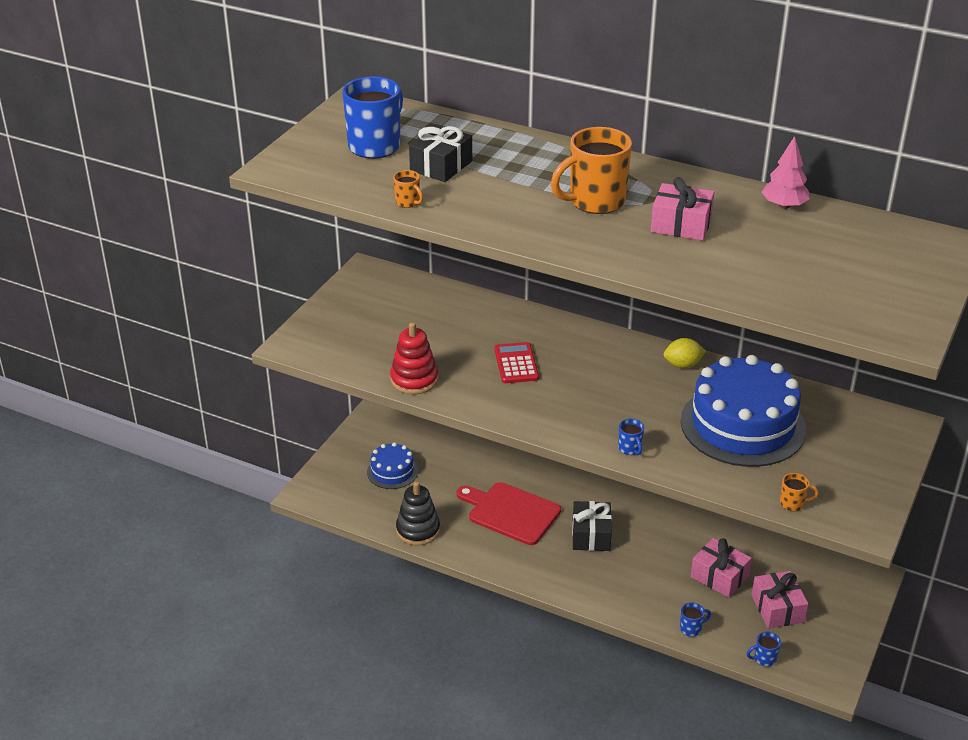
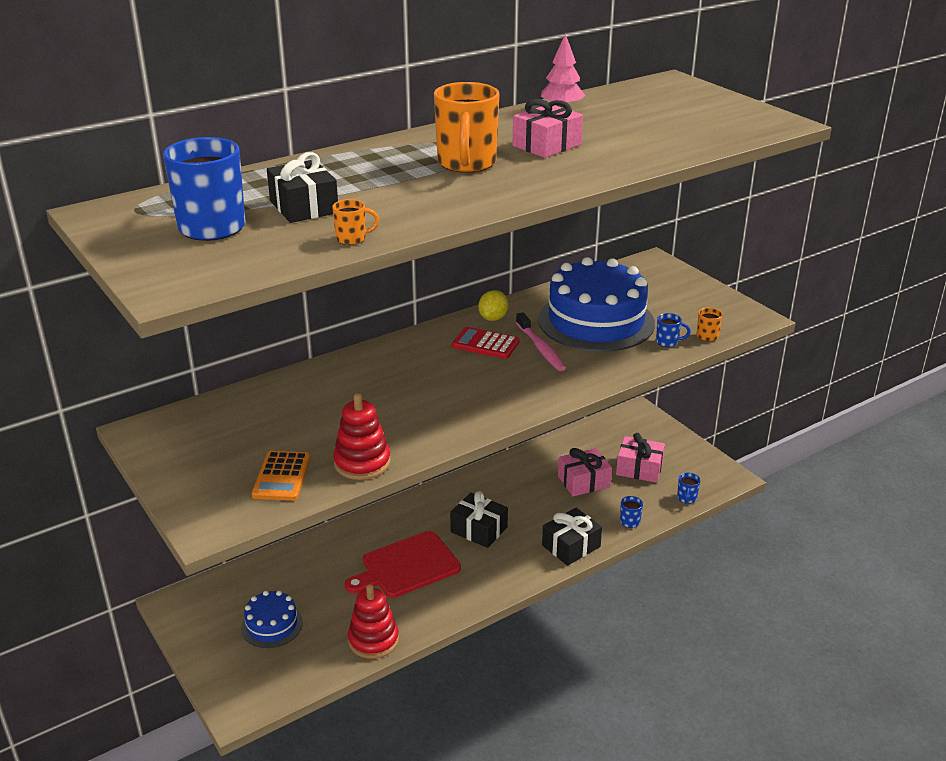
camera: 60 degrees left, 5 degrees down
(368, 351) = (281, 477): none -> orange calculator
(418, 530) = (373, 640): black stacking toy -> red stacking toy
(516, 364) = (402, 396): red calculator -> red calculator (485, 344)
(621, 601) = (571, 546): none -> black gift
(630, 449) = (580, 381): blue mug -> blue mug (668, 342)
(661, 409) = (541, 348): none -> pink toothbrush

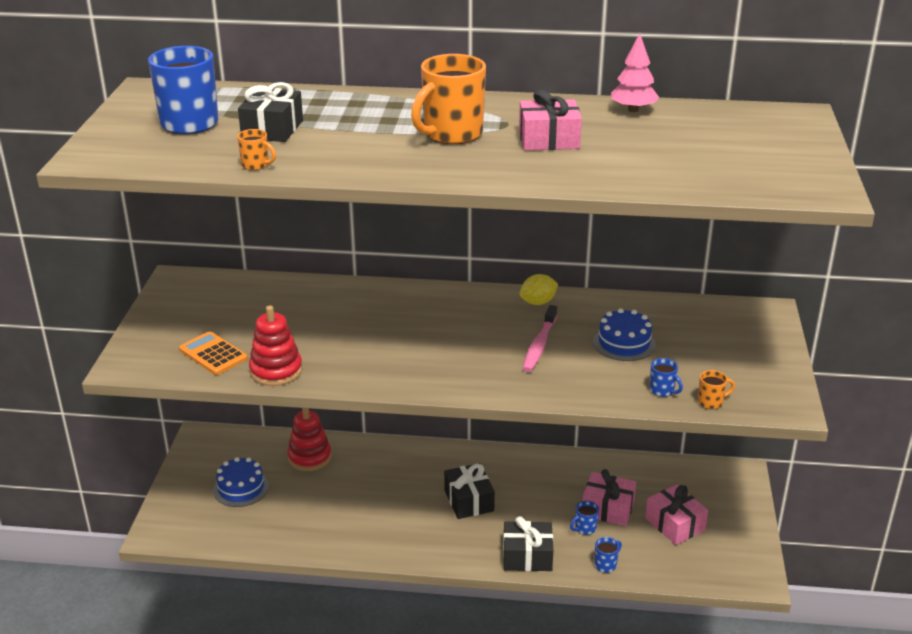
camera: 40 degrees right, 0 degrees up
(281, 477) = (213, 354): orange calculator -> orange calculator turned 90 degrees clockwise
(373, 640) = (292, 540): red stacking toy -> red stacking toy (309, 457)
(407, 566) = (380, 498): red cutting board -> none
(485, 344) = (499, 321): red calculator -> none
(596, 321) = (624, 343): blue cake -> blue cake, size x0.49
(686, 498) = (686, 574): blue mug -> blue mug (585, 528)

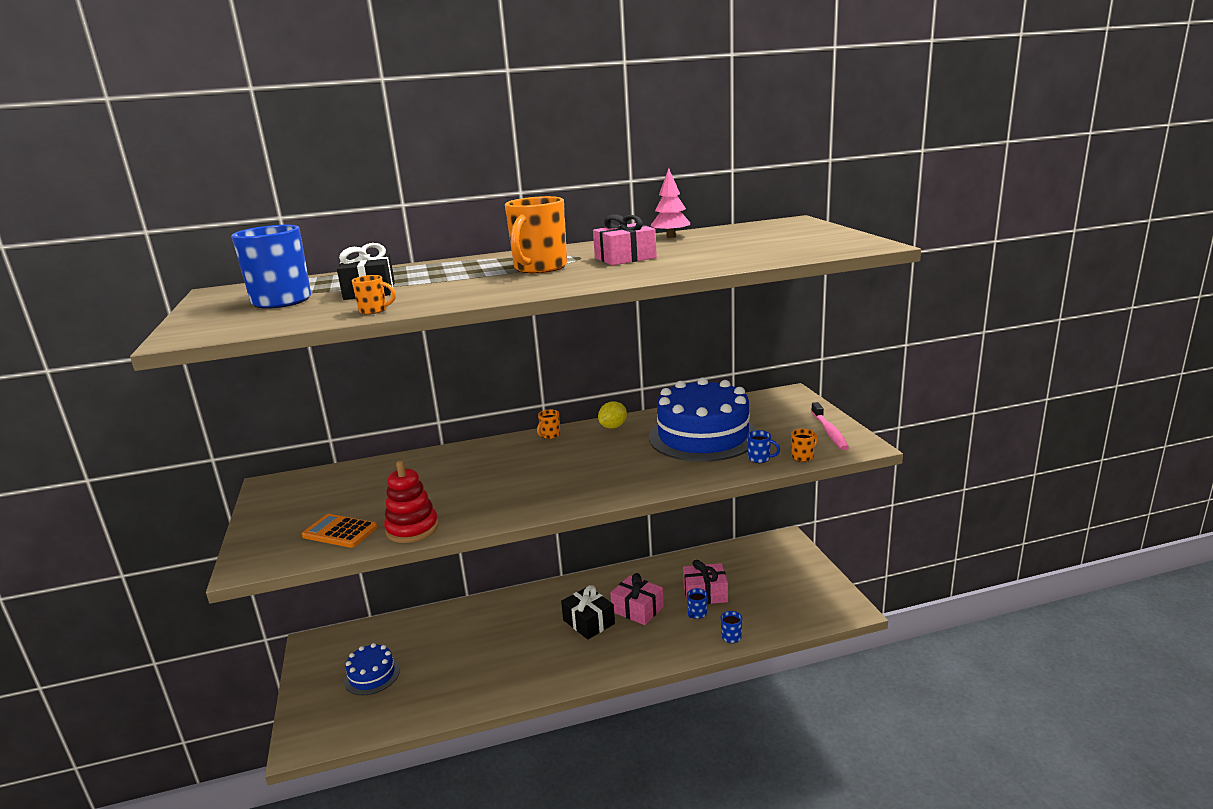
camera: 20 degrees left, 10 degrees down
(309, 457) = (427, 629): red stacking toy -> none
(466, 295) = (550, 435): none -> orange mug
(527, 556) = (664, 650): black gift -> none
(539, 345) = (637, 453): pink toothbrush -> pink toothbrush (829, 432)
(624, 343) = (703, 436): blue cake -> blue cake, size x2.04
(675, 524) = (764, 589): pink gift -> pink gift (637, 609)

